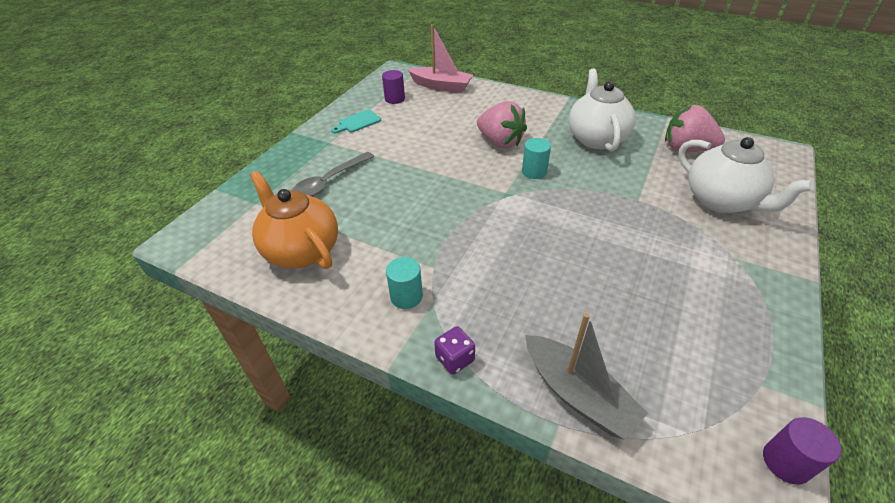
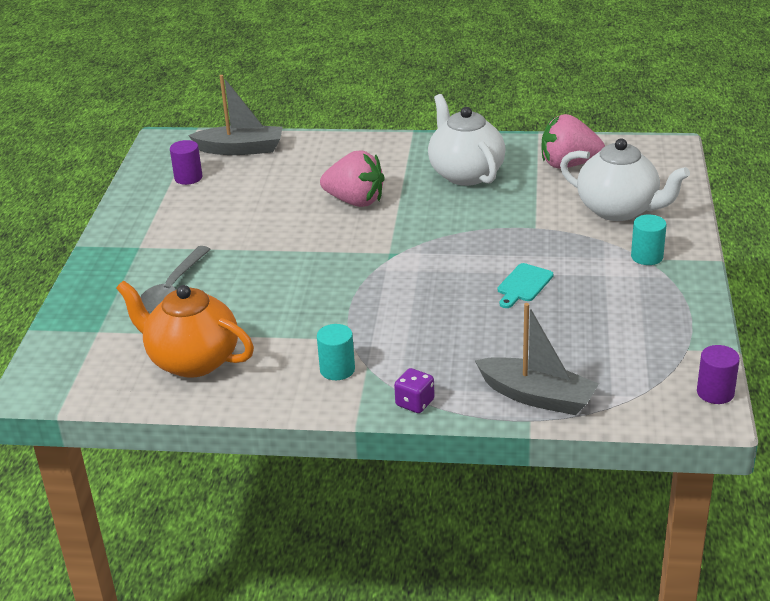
camera: 20 degrees left, 10 degrees down
(358, 122) = (159, 216): turquoise cutting board -> turquoise cutting board (523, 285)
(441, 86) = (241, 149): pink boat -> grey boat
(534, 171) = (411, 224): turquoise cylinder -> turquoise cylinder (647, 257)

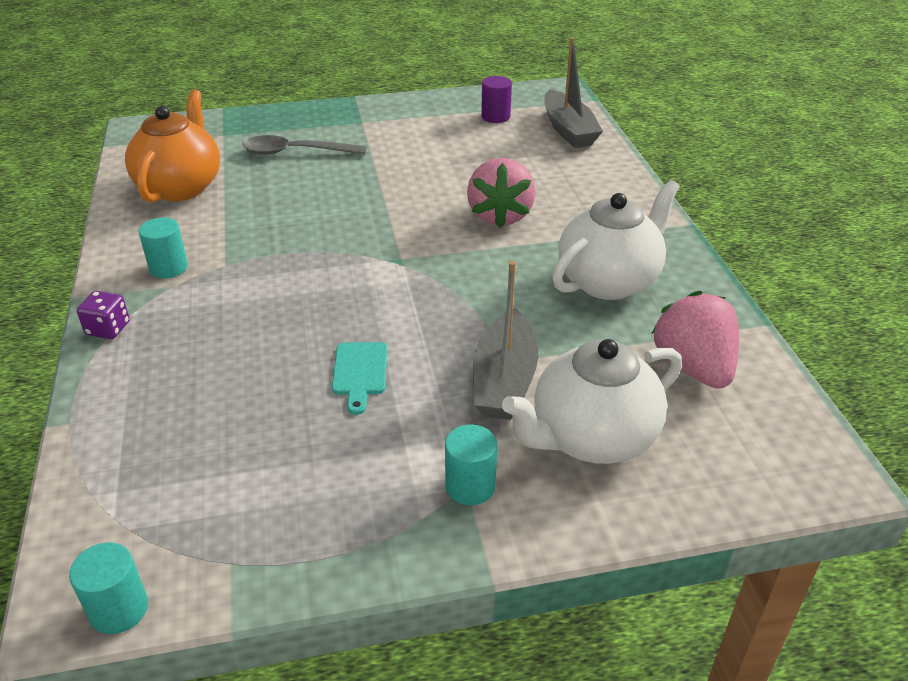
camera: 70 degrees right, 5 degrees up
(523, 285) = (360, 372): turquoise cutting board -> turquoise cutting board turned 105 degrees counterclockwise
(537, 396) = (116, 421): grey boat -> grey boat (504, 380)
(619, 210) = (591, 438): white teapot -> white teapot turned 45 degrees clockwise
(715, 392) = (119, 609): purple cylinder -> turquoise cylinder

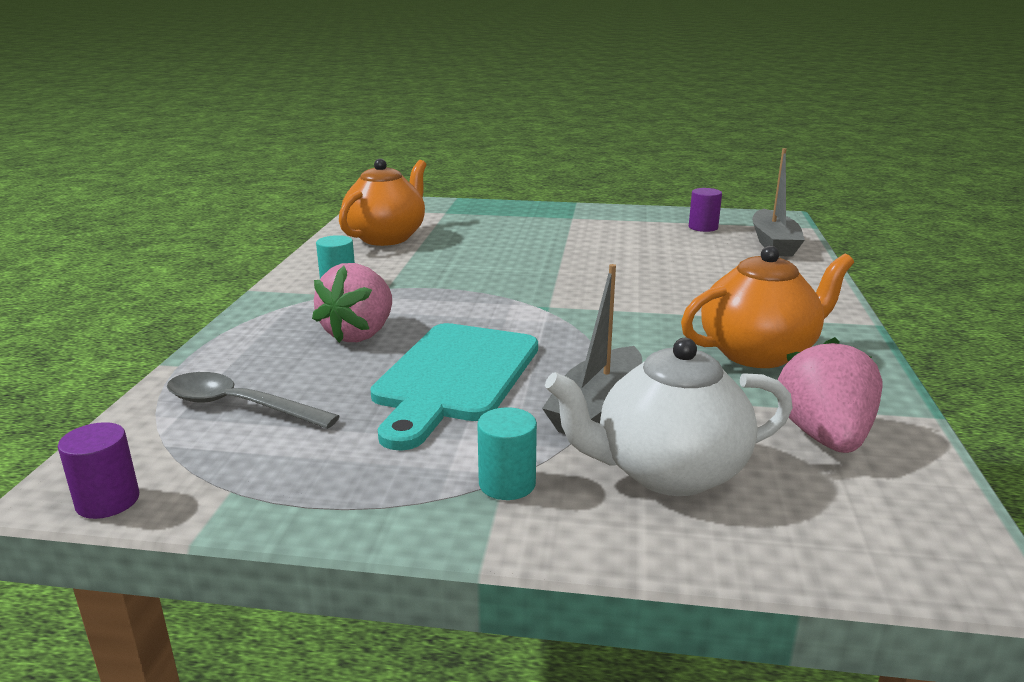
camera: 20 degrees right, 15 degrees down
(108, 329) = (259, 312): purple dice -> none
(119, 609) = (108, 501): turquoise cylinder -> purple cylinder
(295, 152) = (499, 229): grey spoon -> grey spoon (238, 405)
(360, 372) = (455, 377): turquoise cutting board -> turquoise cutting board, size x2.27
(500, 216) = (667, 291): pink strawberry -> pink strawberry (360, 334)
(609, 281) = (758, 353): white teapot -> orange teapot

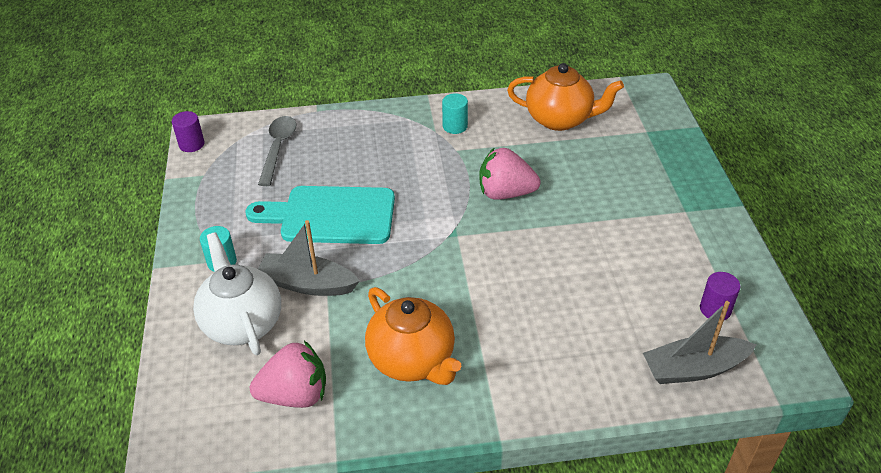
camera: 75 degrees right, 20 degrees up
(360, 334) = (377, 161): pink strawberry -> pink strawberry (505, 193)

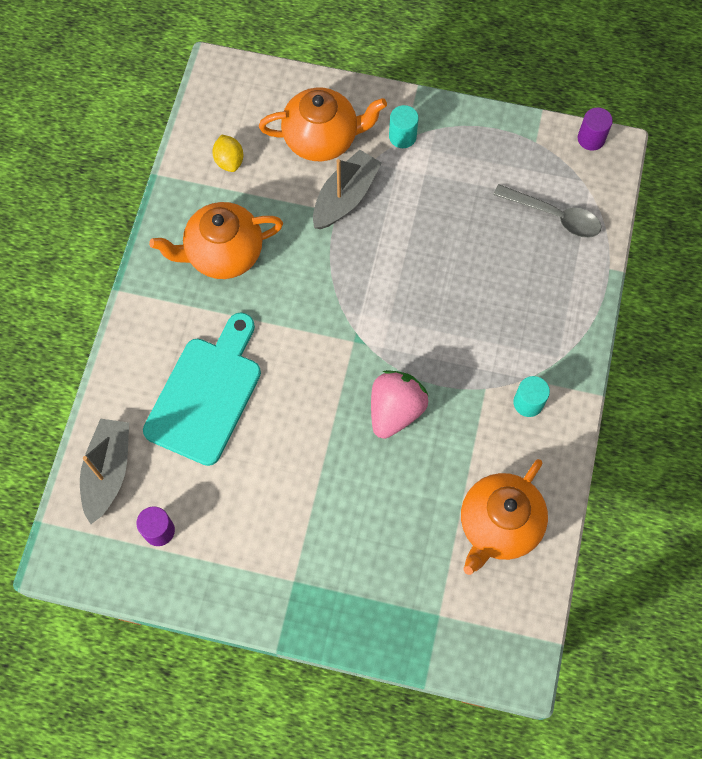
camera: 110 degrees right, 25 degrees up
(242, 322) = (322, 139): white teapot -> orange teapot
(295, 395) = (229, 161): pink strawberry -> yellow lemon
(331, 216) = (428, 238): turquoise cutting board -> turquoise cutting board (206, 394)

